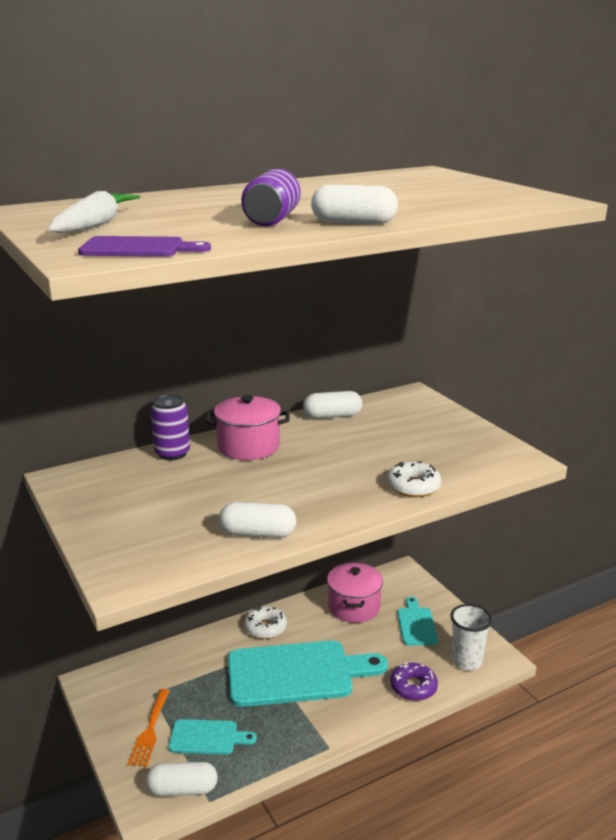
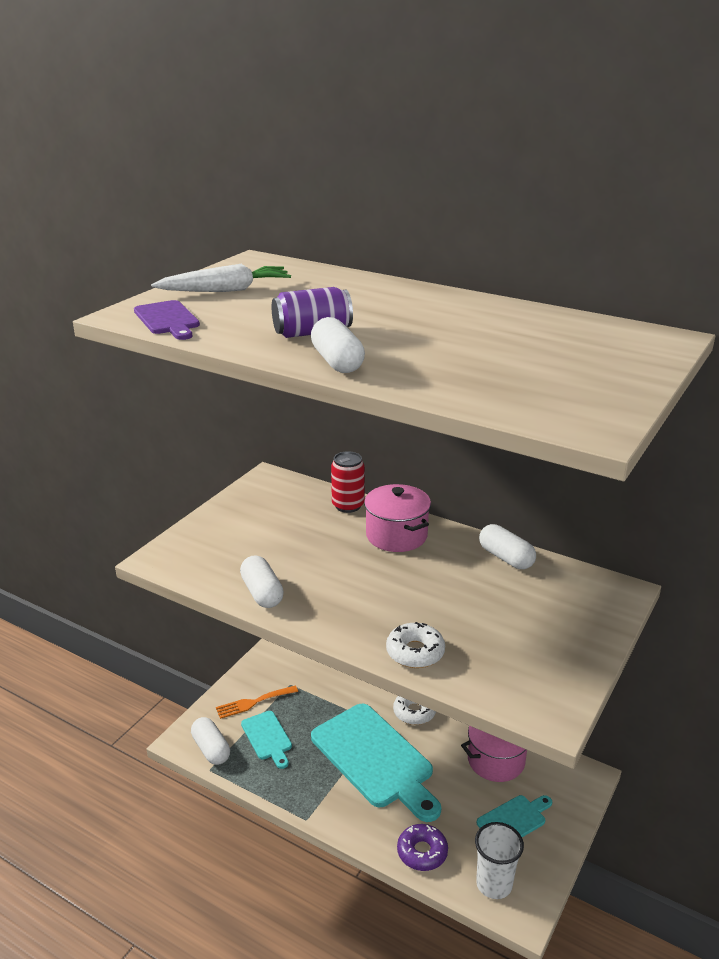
camera: 60 degrees right, 5 degrees up
(172, 453) = (348, 505): purple can -> red can

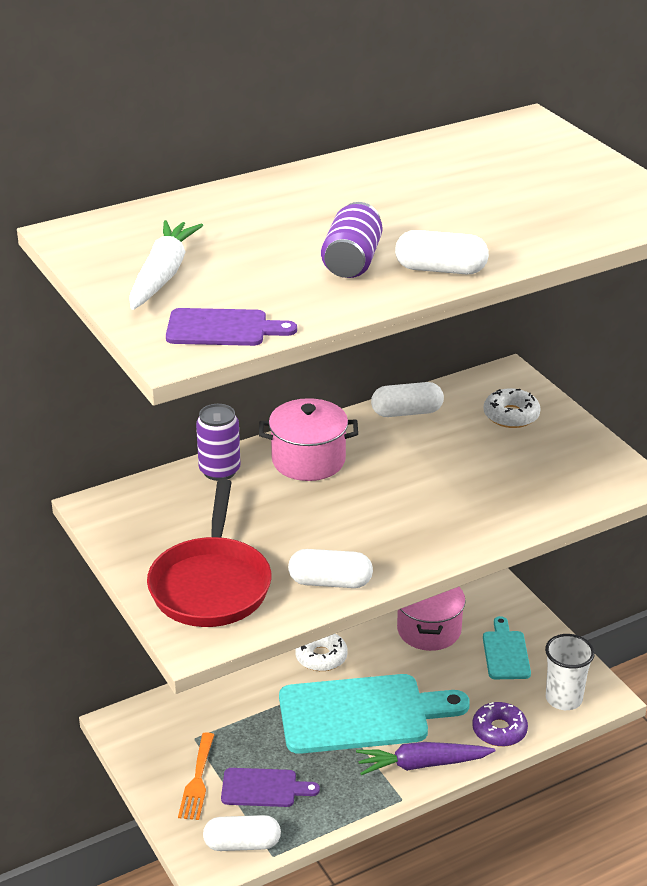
camera: 60 degrees left, 5 degrees up
(221, 545) = (211, 585): none -> red pan
(267, 737) = (263, 788): turquoise cutting board -> purple cutting board
(348, 505) = (219, 471): red can -> purple can
(349, 816) = (422, 764): none -> purple carrot
(415, 652) = (502, 519): white donut -> white donut (511, 415)

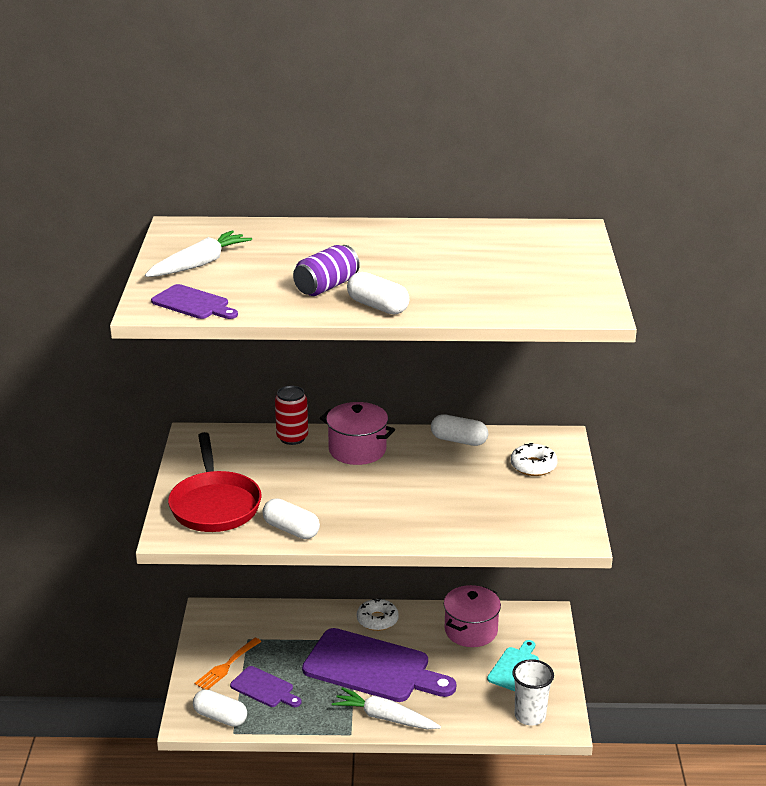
camera: 30 degrees right, 5 degrees down
(211, 585) = (214, 505): red pan -> red pan turned 45 degrees counterclockwise
(219, 471) = (292, 438): purple can -> red can
(361, 714) = (372, 667): turquoise cutting board -> purple cutting board
(422, 764) = (384, 717): purple carrot -> white carrot
(499, 730) = (461, 718): purple donut -> none

